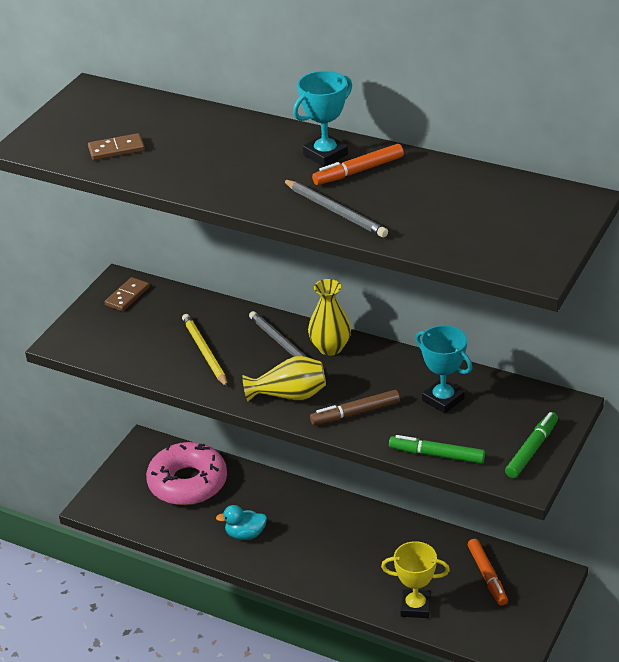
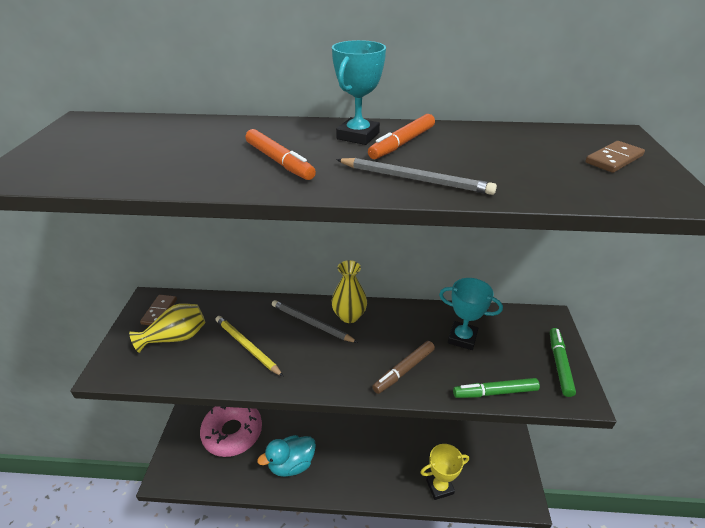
camera: 25 degrees left, 0 degrees up
(116, 149) = (127, 163): brown domino -> brown domino (613, 159)
(245, 534) = (291, 464): turquoise duck -> turquoise duck, size x1.52
(289, 395) = (340, 368): yellow vase -> yellow vase (176, 337)
(487, 576) = (470, 442): orange marker -> orange marker (279, 161)

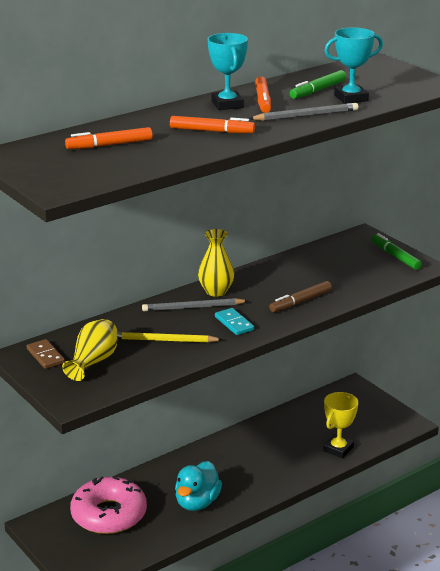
camera: 40 degrees left, 10 degrees down
(165, 142) = (109, 145): none -> orange marker
(319, 361) = (234, 323): none -> turquoise domino
(404, 370) = (300, 302): brown marker -> brown marker turned 45 degrees clockwise
(462, 338) = (317, 269): turquoise trophy -> turquoise trophy (351, 98)
(495, 392) = (372, 286): green marker -> green marker (318, 90)
(613, 159) = (388, 75): brown domino -> none

